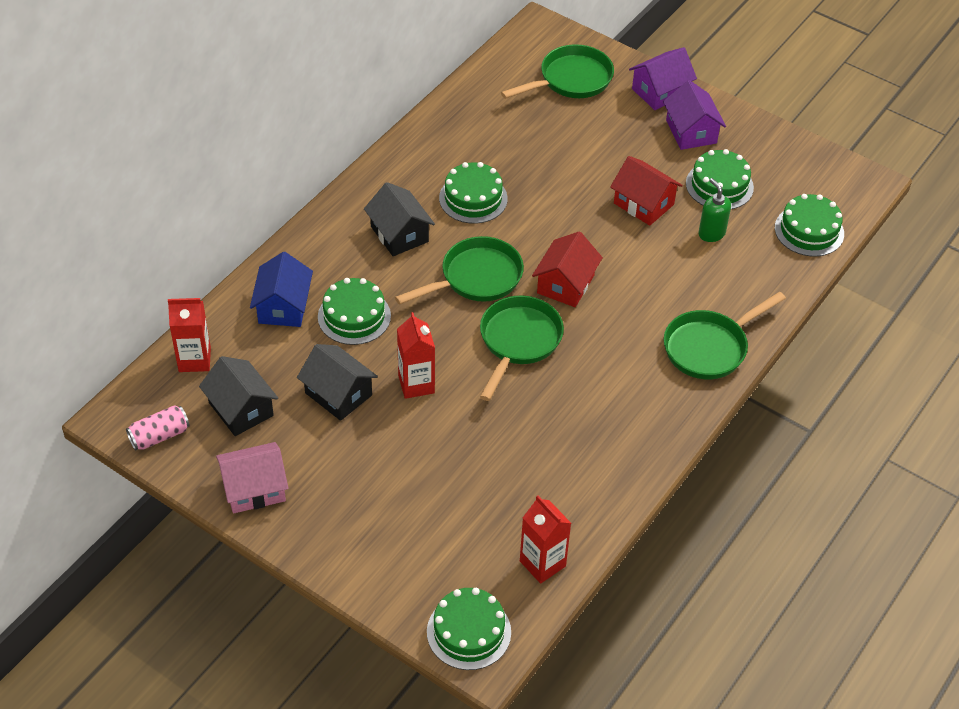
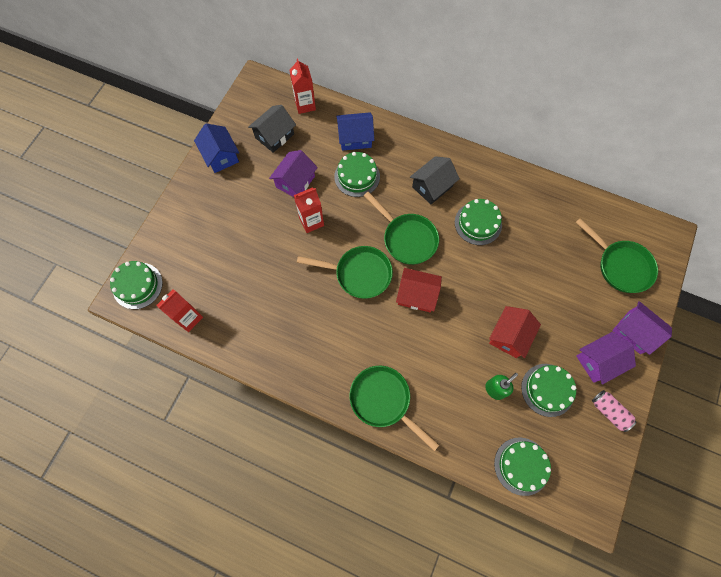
camera: 80 degrees right, 20 degrees up
(159, 436) = (249, 103): pink can -> pink can (609, 411)
(254, 489) = (220, 156): pink house -> blue house
(338, 394) = (295, 182): black house -> purple house

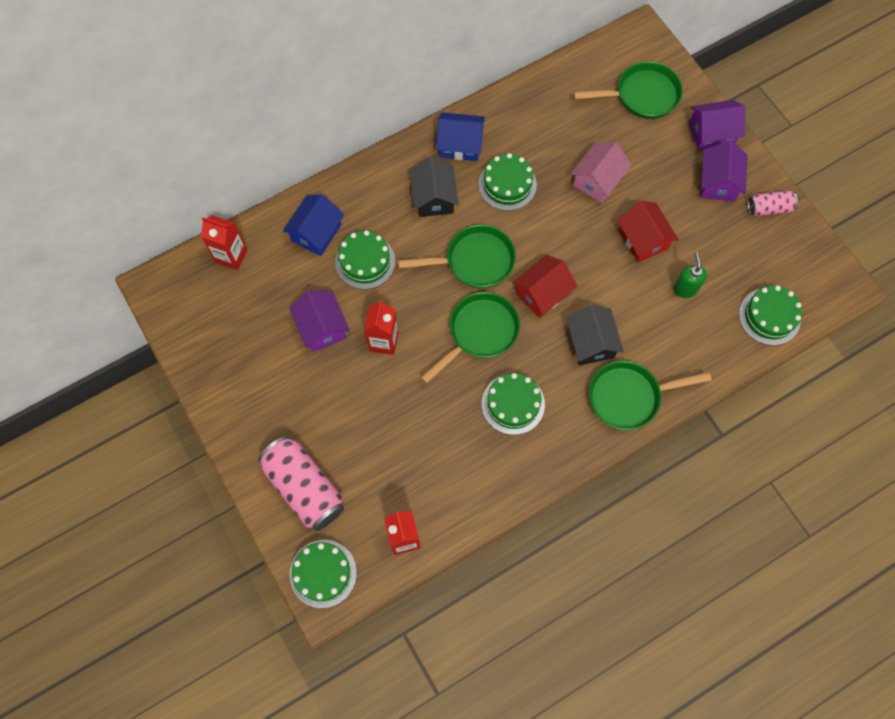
camera: 55 degrees left, 0 degrees up
(185, 239) = (304, 487): none -> pink can
(220, 156) = (225, 386): blue house -> blue house (460, 144)
(274, 136) = (246, 313): black house -> black house (591, 342)
(529, 278) = (597, 180): none -> pink house
(547, 389) = (715, 244): green cake -> green cake (513, 404)

